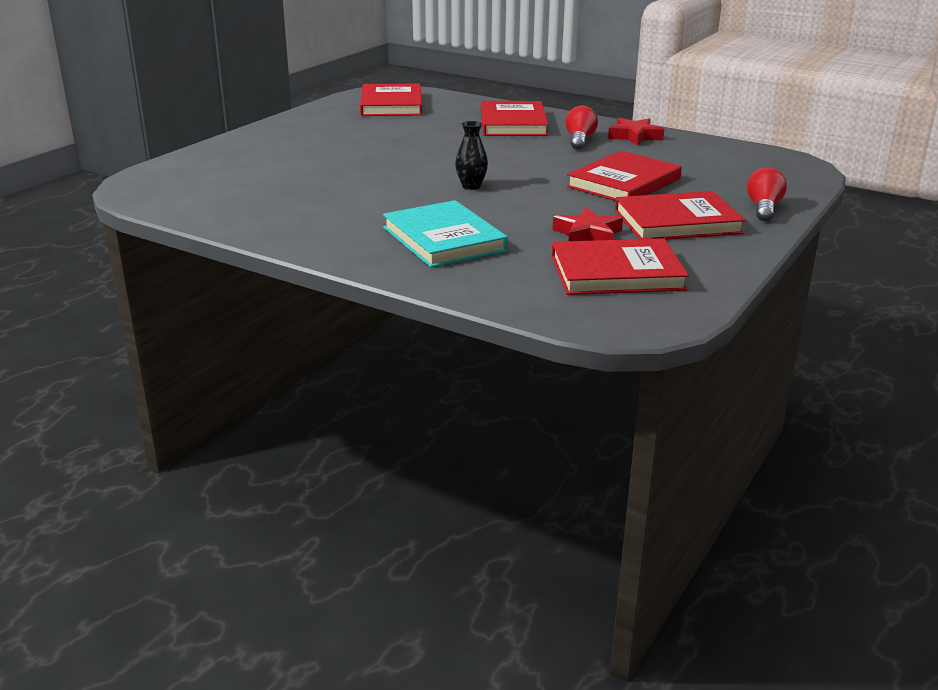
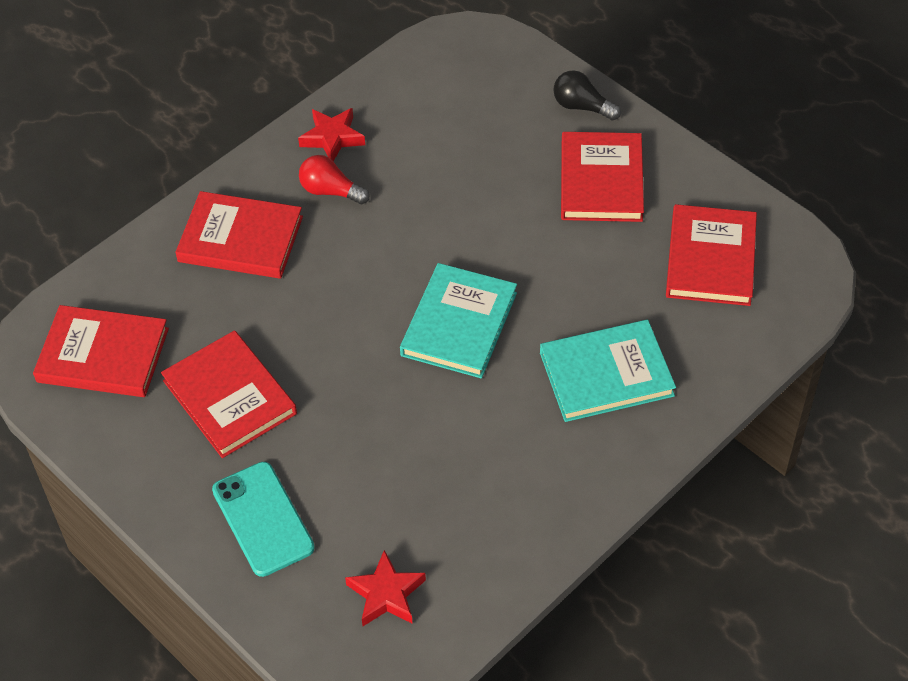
camera: 75 degrees left, 25 degrees up
(266, 150) = (263, 519): none -> turquoise phone
(471, 186) = (459, 324): black vase -> turquoise book
(588, 234) = (618, 257): red star -> red star (386, 594)
(624, 183) = (483, 190): red book -> red book (229, 397)
(763, 208) = (582, 107): red light bulb -> black light bulb

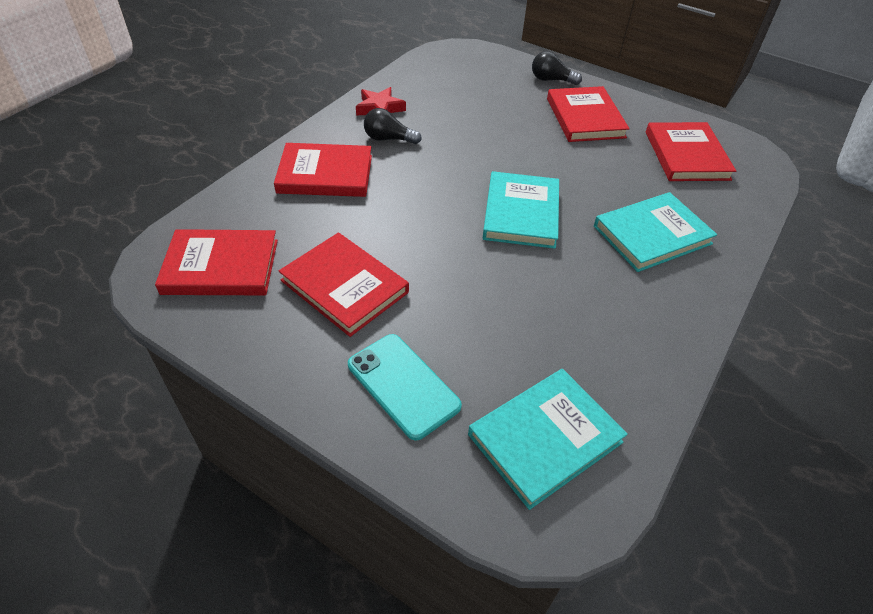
camera: 15 degrees left, 5 degrees down
(330, 191) = (388, 139): red light bulb -> black light bulb
(386, 594) = (545, 438): red star -> turquoise book

